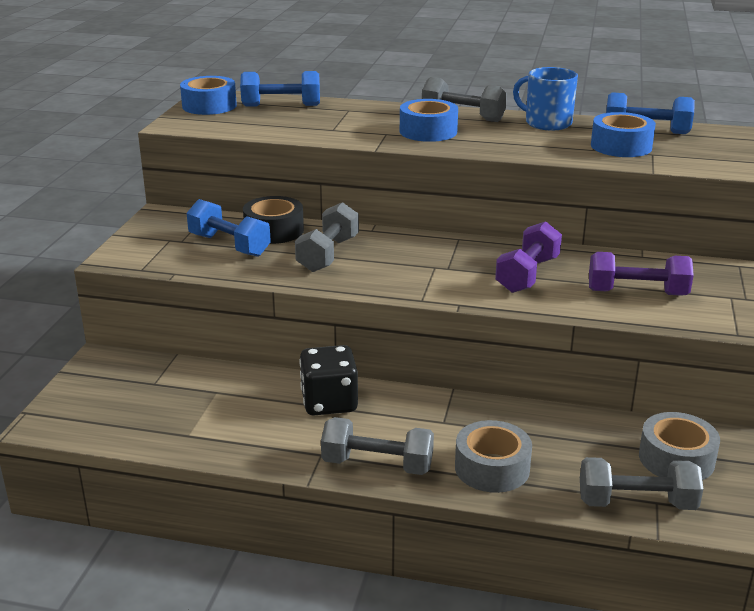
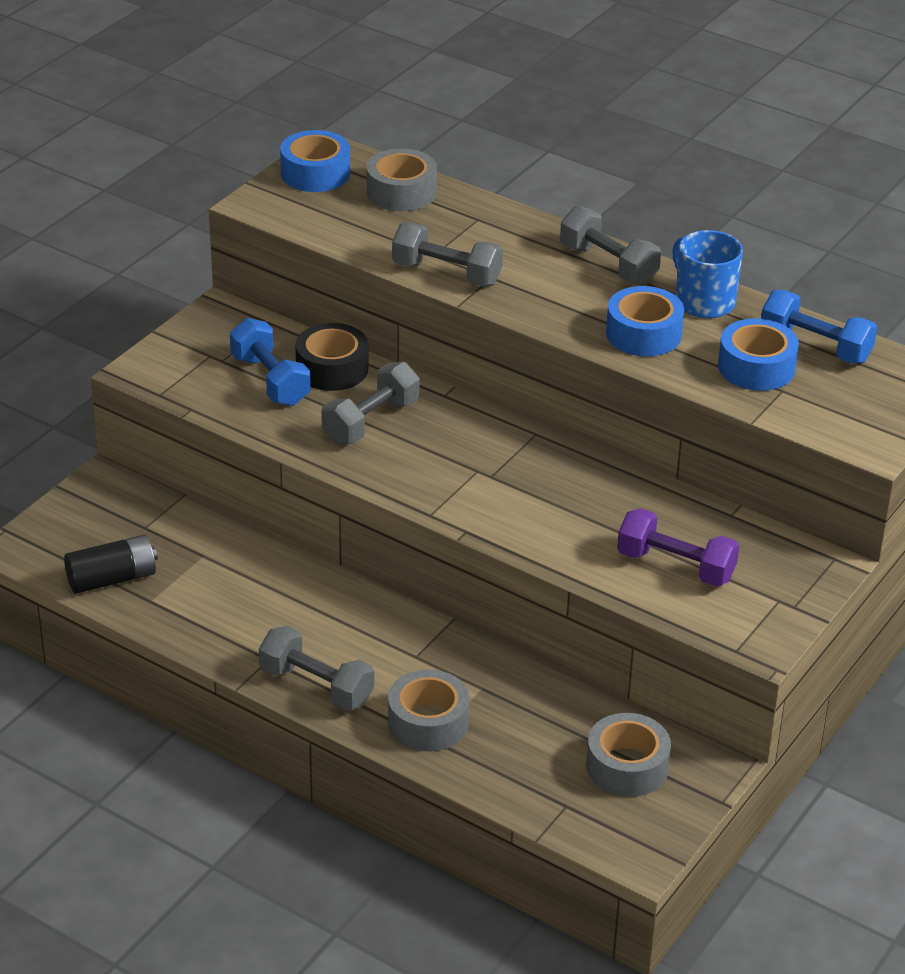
camera: 20 degrees right, 10 degrees up
(144, 427) = (112, 579): none -> black battery
(281, 106) = (401, 192): blue dumbbell -> grey tape
(329, 402) = (311, 600): black dice -> none
(428, 131) = (544, 284): blue tape -> blue tape (643, 334)
(527, 275) = (572, 509): purple dumbbell -> none
(636, 503) = (544, 800): grey dumbbell -> grey dumbbell (446, 274)

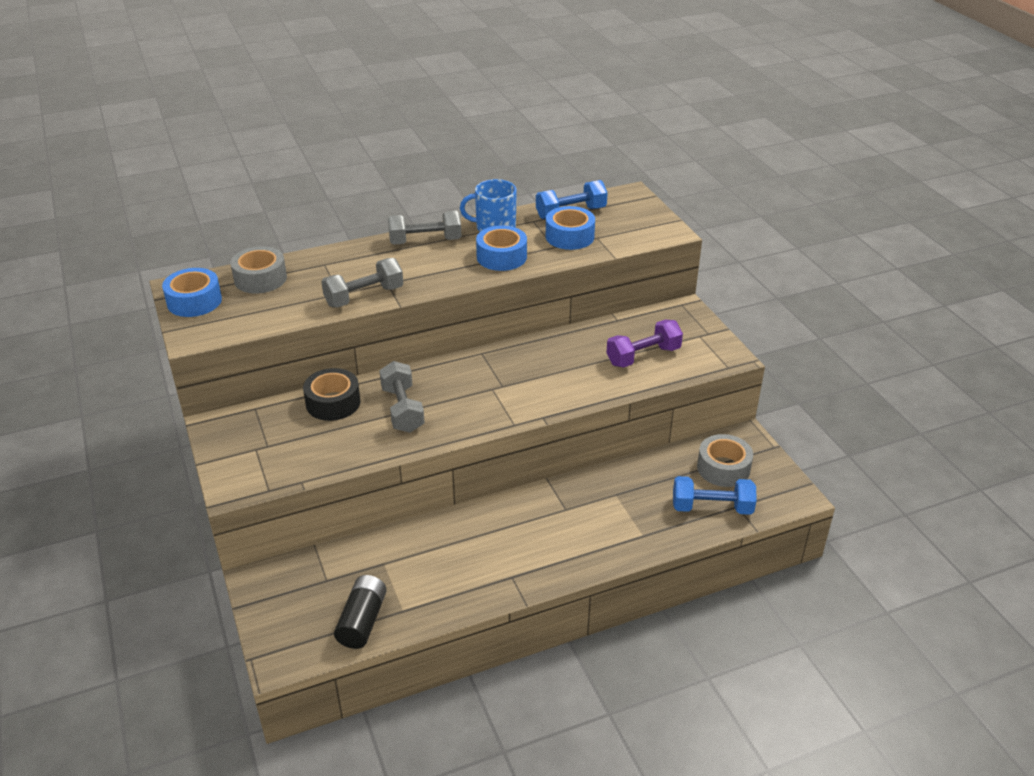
camera: 55 degrees left, 0 degrees up
(270, 380) = (313, 433): blue dumbbell -> blue dumbbell (712, 508)
(316, 686) = (556, 565): grey dumbbell -> none
(428, 722) = (627, 530): grey tape -> none

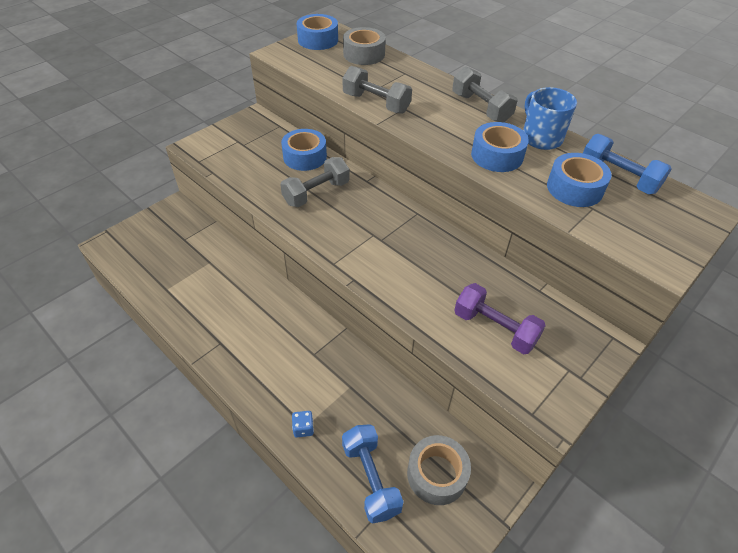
camera: 65 degrees right, 10 degrees up
(333, 403) = (305, 157): black tape -> blue tape
(362, 621) = (150, 271): black battery -> none
(645, 537) = (303, 428): none -> blue dice

